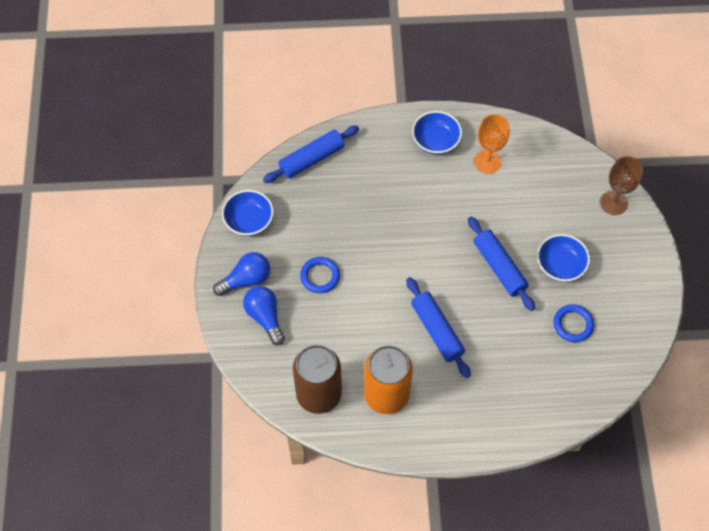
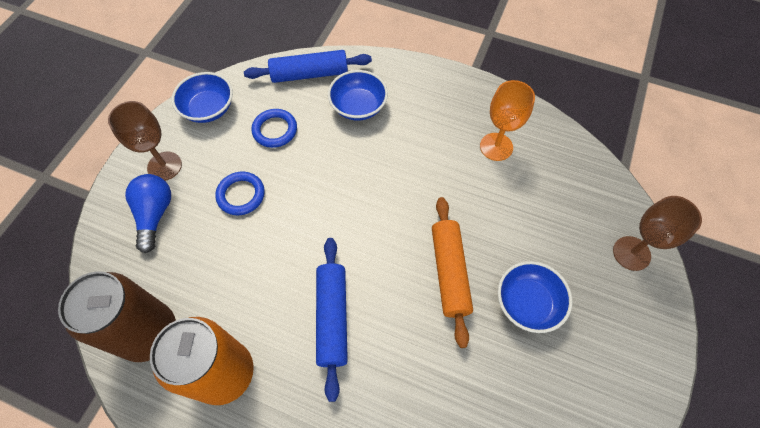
camera: 25 degrees right, 0 degrees up
(246, 279) = (164, 166): blue light bulb -> brown goblet
(436, 141) = (449, 104): blue bowl -> blue bowl (358, 106)
(499, 267) = (450, 272): blue rolling pin -> orange rolling pin
(573, 324) = (509, 390): blue ring -> blue ring (275, 130)

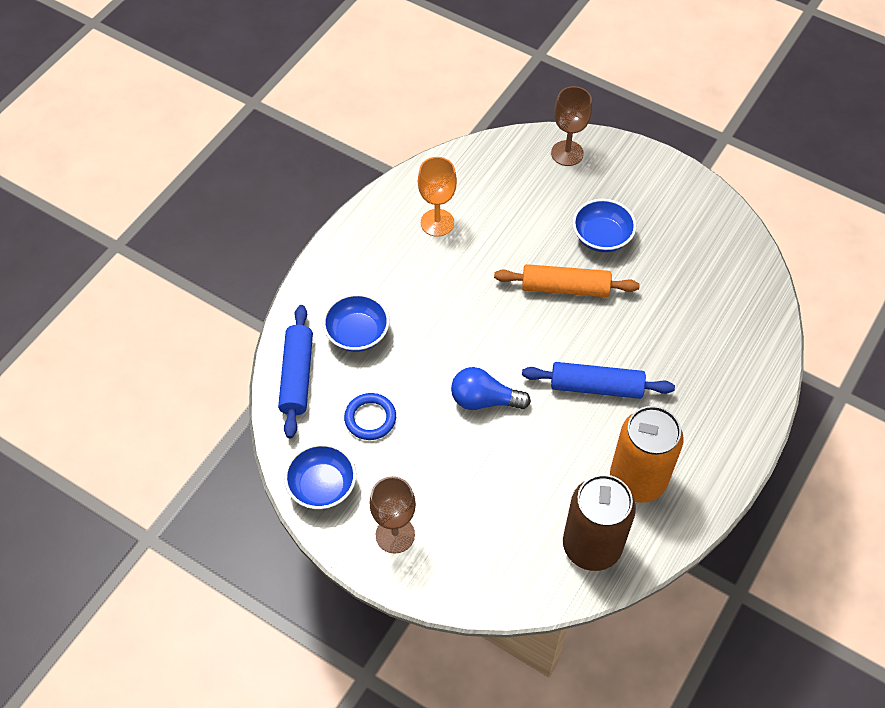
camera: 80 degrees left, 5 degrees down
(155, 214) = (457, 543): blue light bulb -> blue light bulb (484, 400)
(241, 195) = (449, 457): blue ring -> none

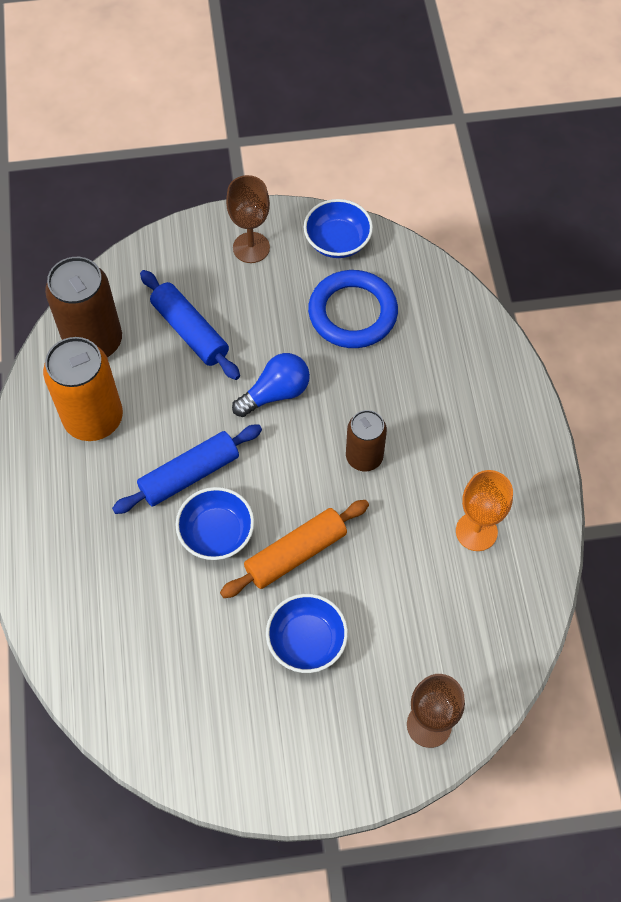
camera: 140 degrees right, 5 degrees up
(297, 376) = (444, 303): blue rolling pin -> blue rolling pin (190, 331)
(357, 334) = (434, 371): blue bowl -> blue bowl (216, 533)
(370, 418) = (352, 313): blue ring -> blue ring, size x1.68
(463, 313) = (364, 457): none -> brown can

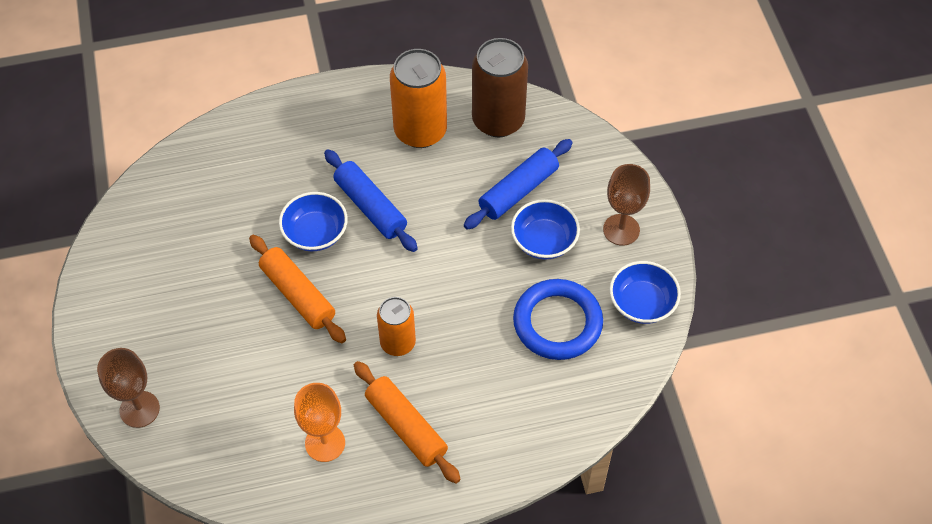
camera: 85 degrees right, 5 degrees down
(275, 393) = (459, 265): blue light bulb -> none
(306, 641) = (217, 309): blue bowl -> blue bowl (544, 241)
(364, 457) = (398, 343): brown can -> orange can
(460, 454) = (406, 426): none -> orange rolling pin

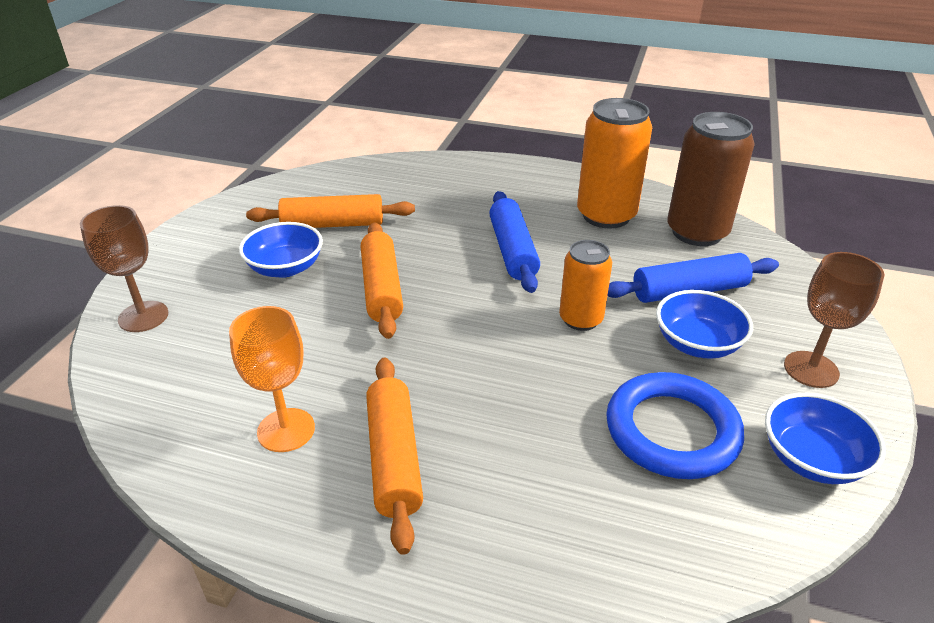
camera: 30 degrees right, 20 degrees down
(205, 244) = (333, 224): none -> orange rolling pin
(315, 233) = (441, 250): blue bowl -> blue bowl (285, 268)
(398, 343) = (452, 369): orange can -> orange can (581, 319)

